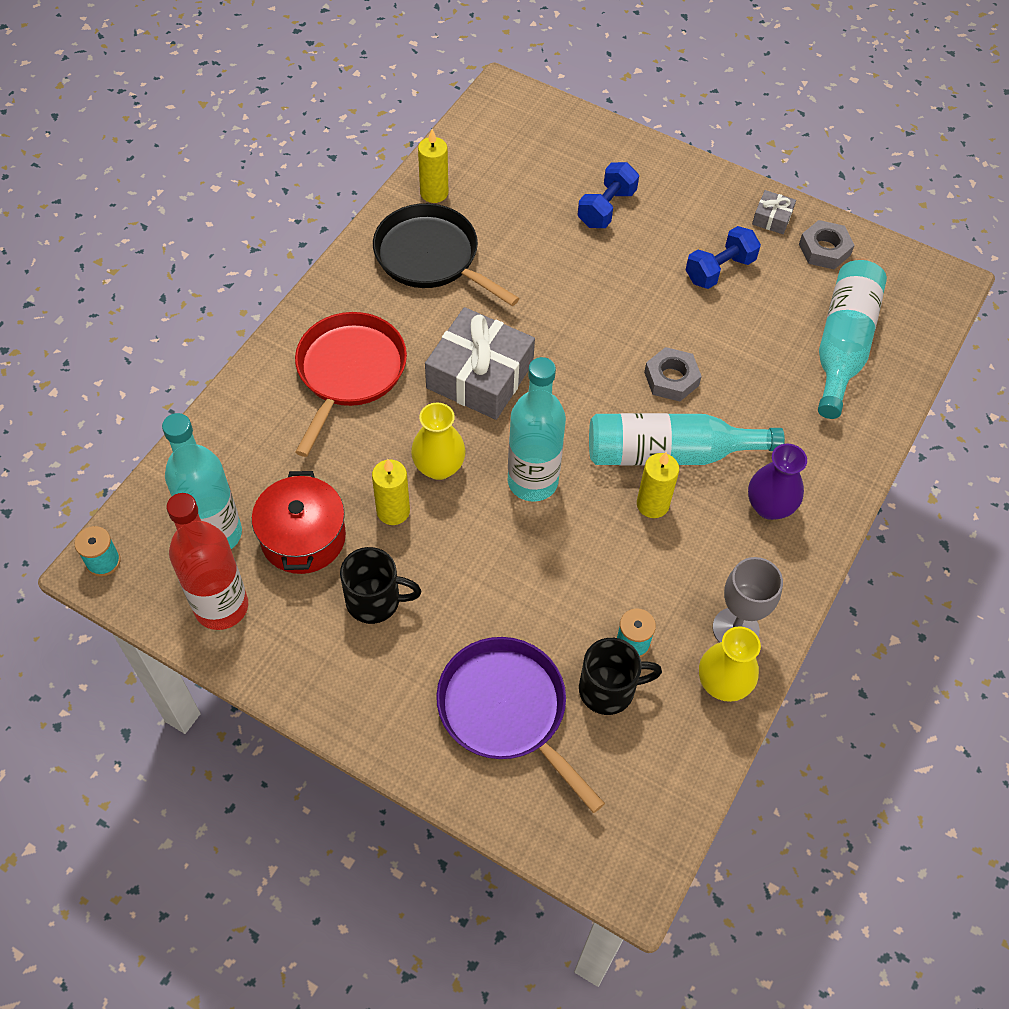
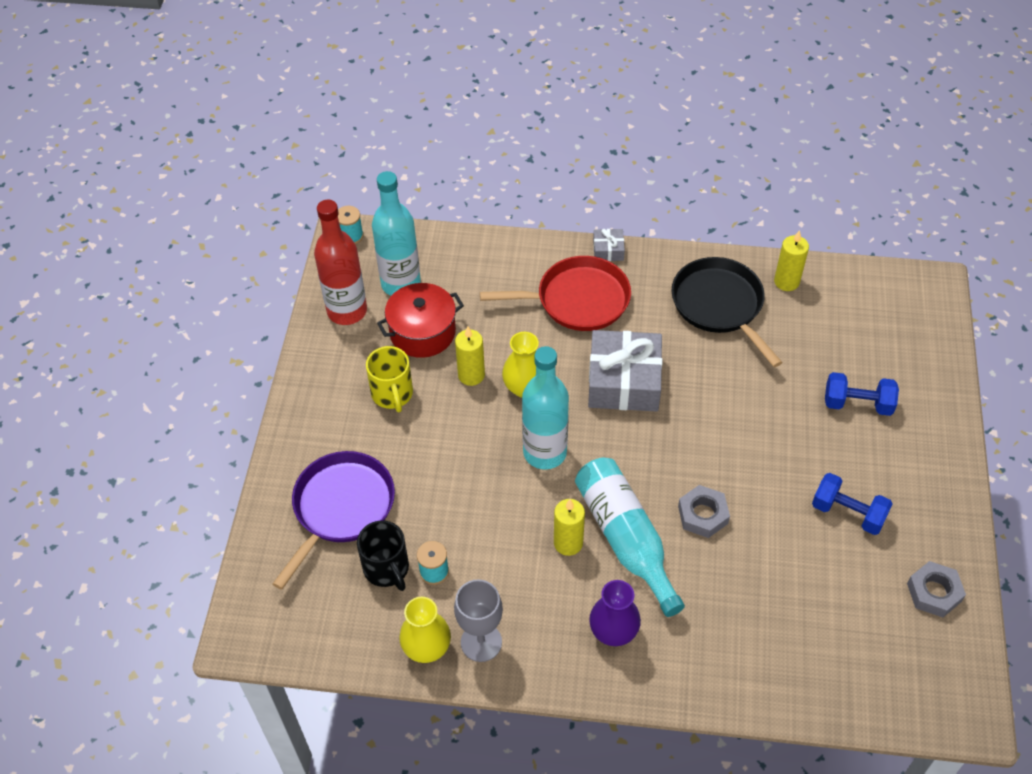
camera: 70 degrees right, 5 degrees down
(375, 601) = (392, 394): black mug -> yellow mug
(431, 257) = (719, 305): black pan -> black pan turned 45 degrees counterclockwise
(772, 218) = (941, 536): grey gift -> grey gift (608, 250)
(842, 345) = (827, 641): turquoise bottle -> none

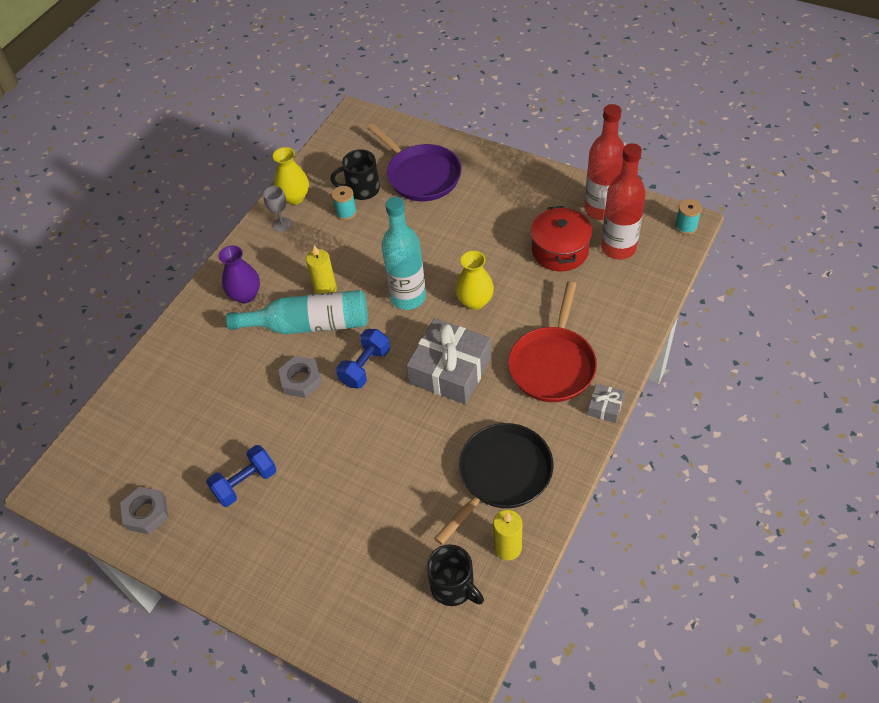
camera: 115 degrees right, 0 degrees up
(392, 394) = (506, 220): yellow mug -> none
(401, 284) = (618, 248): turquoise bottle -> red bottle
(471, 375) = (503, 271): yellow candle -> none
(481, 642) = (282, 224): grey goblet -> grey goblet, size x0.66
(719, 305) = (502, 475): black pan -> black pan turned 45 degrees counterclockwise
(844, 308) = (453, 587): none -> black mug
(857, 404) = (341, 543): blue dumbbell -> blue dumbbell (365, 367)

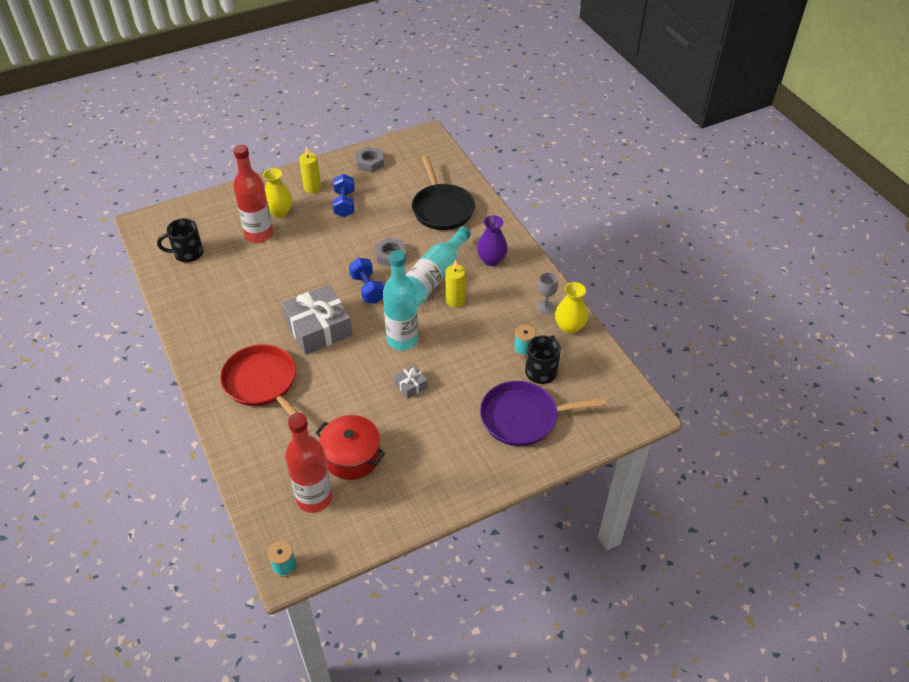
camera: 120 degrees right, 5 degrees down
(475, 301) = (360, 374): yellow vase -> yellow vase (279, 212)
(502, 475) = (221, 309): black pan -> black pan (442, 209)
(508, 548) = (179, 286): yellow candle -> yellow candle (312, 188)
(601, 209) = (364, 517): red bottle -> red bottle (259, 234)
(605, 407) = (202, 389): grey gift -> grey gift (411, 385)

